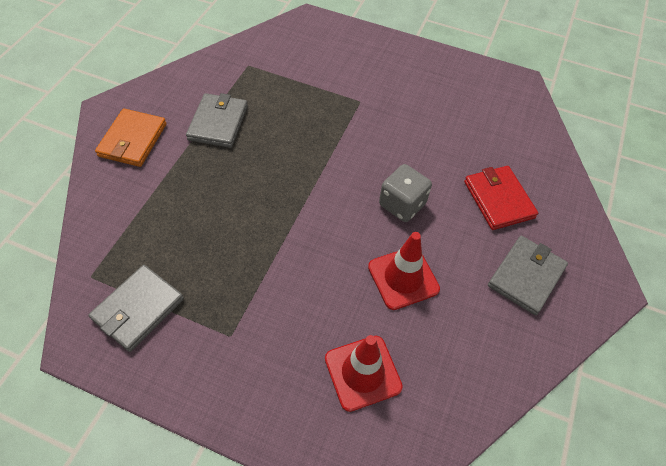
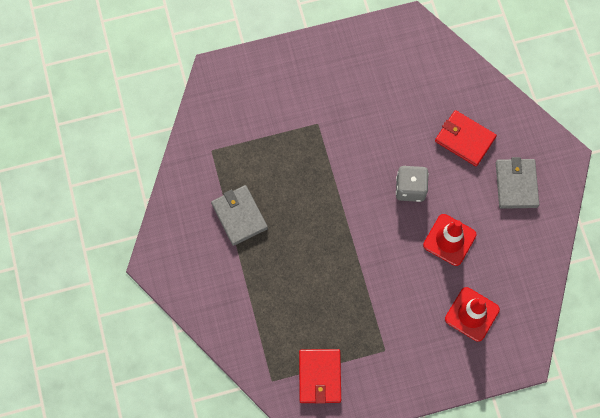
camera: 35 degrees left, 15 degrees up
(132, 140) = (196, 274): orange wallet -> none
(138, 309) = (319, 376): grey wallet -> red wallet

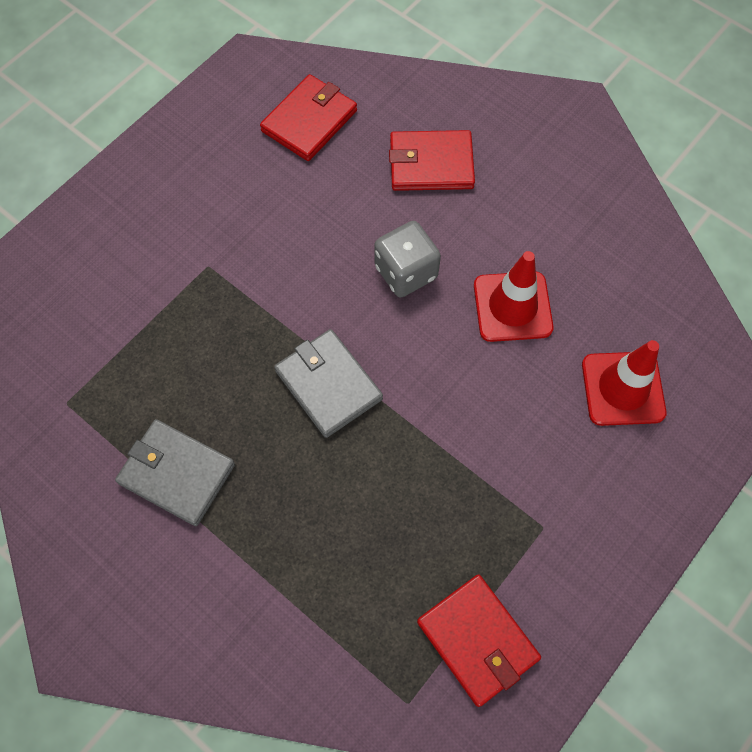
camera: 35 degrees left, 5 degrees down
(419, 76) = (309, 121): none -> red wallet
(516, 184) = (543, 179): grey wallet -> grey wallet (328, 384)

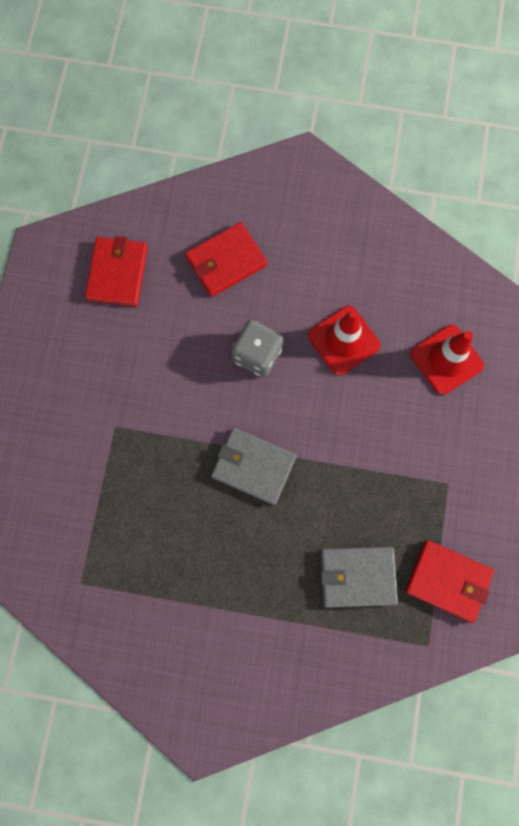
camera: 30 degrees left, 10 degrees up
(177, 473) = (190, 587): grey wallet -> grey wallet (357, 576)

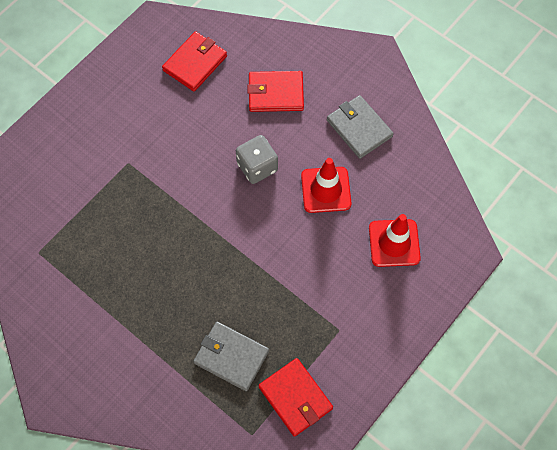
camera: 30 degrees right, 10 degrees down
(253, 466) = (206, 240): grey wallet -> grey wallet (359, 128)

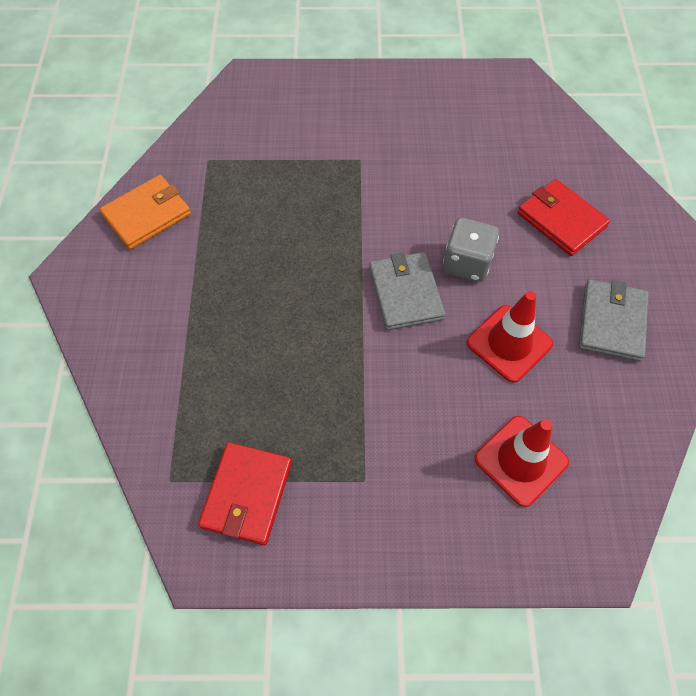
camera: 50 degrees right, 5 degrees down
(48, 321) = (147, 215): none -> orange wallet
(195, 63) = (514, 135): red wallet -> none
(231, 357) = (241, 394): grey wallet -> grey wallet (405, 293)

